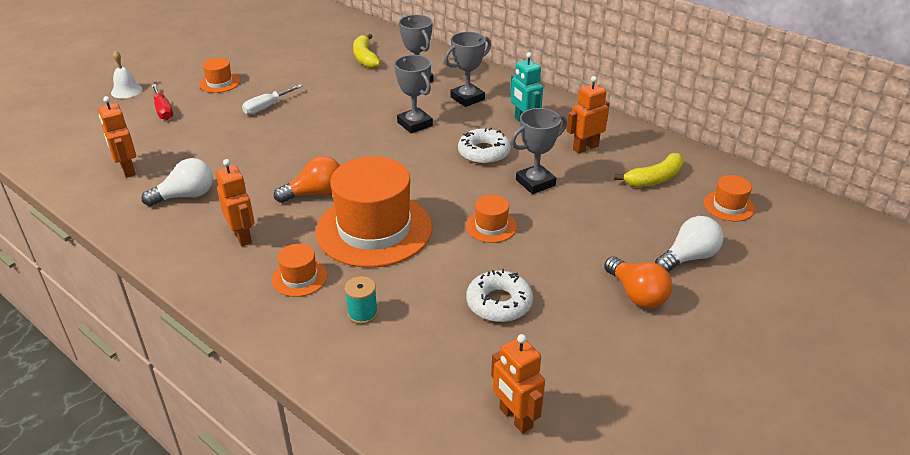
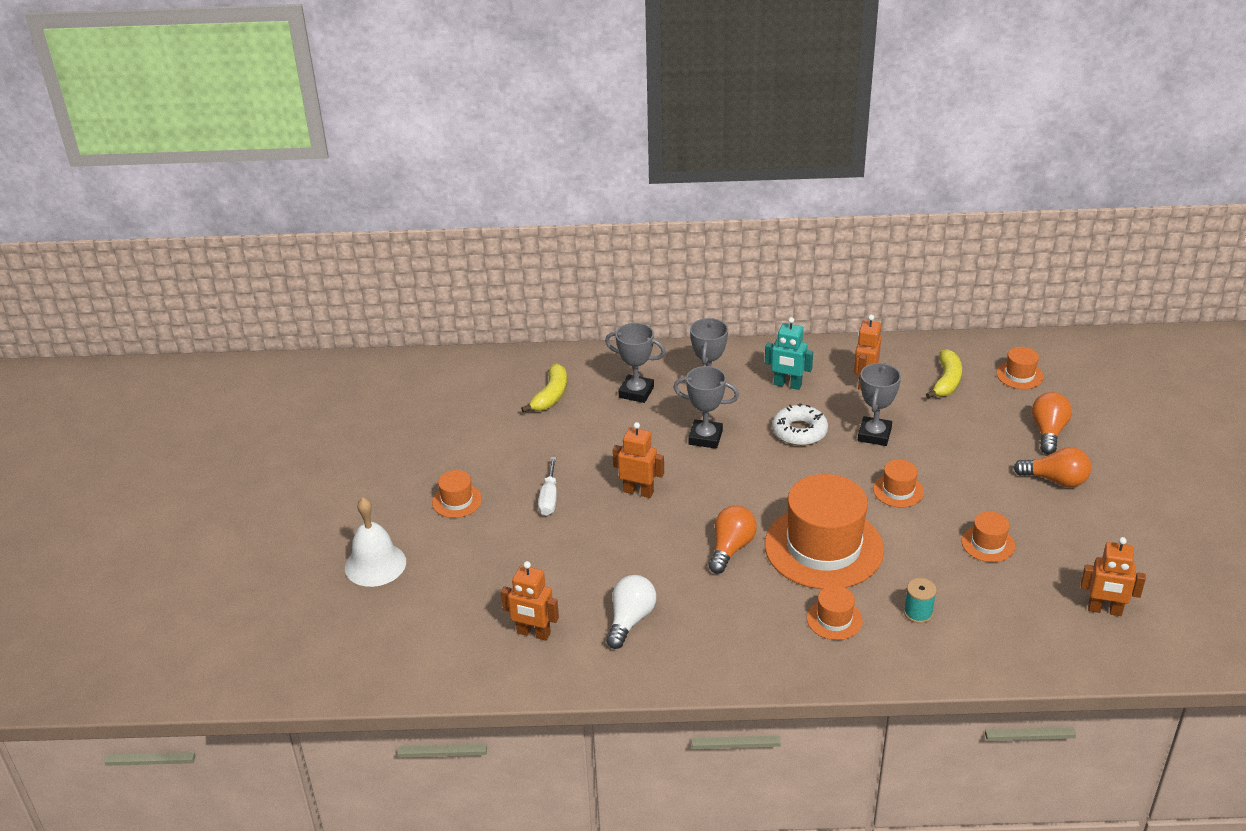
camera: 40 degrees left, 0 degrees up
(126, 91) = (375, 564): white bell -> white bell, size x1.58
(163, 110) = (455, 560): red screwdriver -> none
(242, 236) = (737, 619): orange robot -> orange robot (638, 491)
(365, 58) = (551, 395): yellow banana -> yellow banana turned 105 degrees counterclockwise
(499, 303) = (988, 544): white donut -> orange hat
(688, 257) = (1048, 432): white light bulb -> orange light bulb

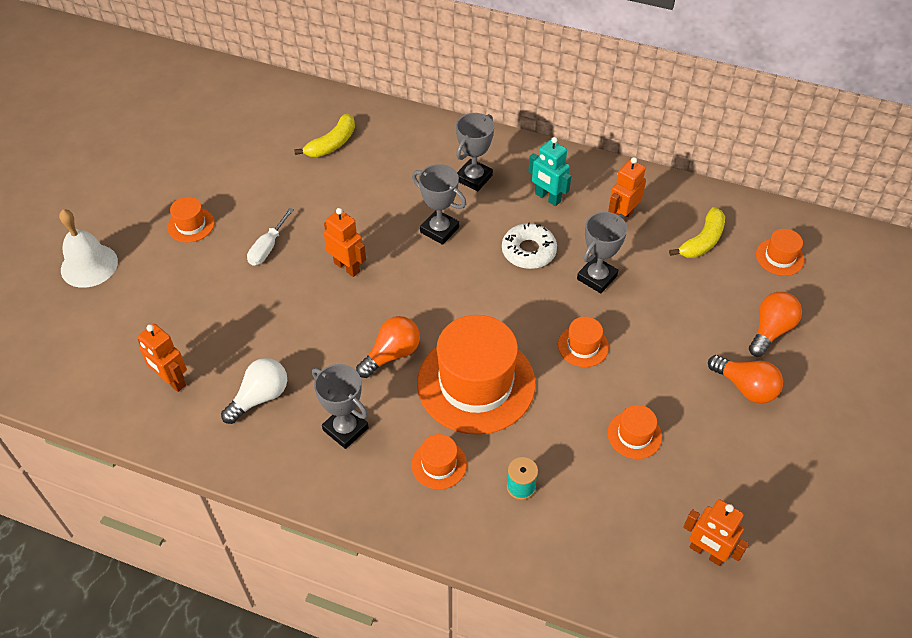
camera: 20 degrees right, 15 degrees up
(636, 392) = (407, 163): grey trophy -> grey trophy (345, 429)

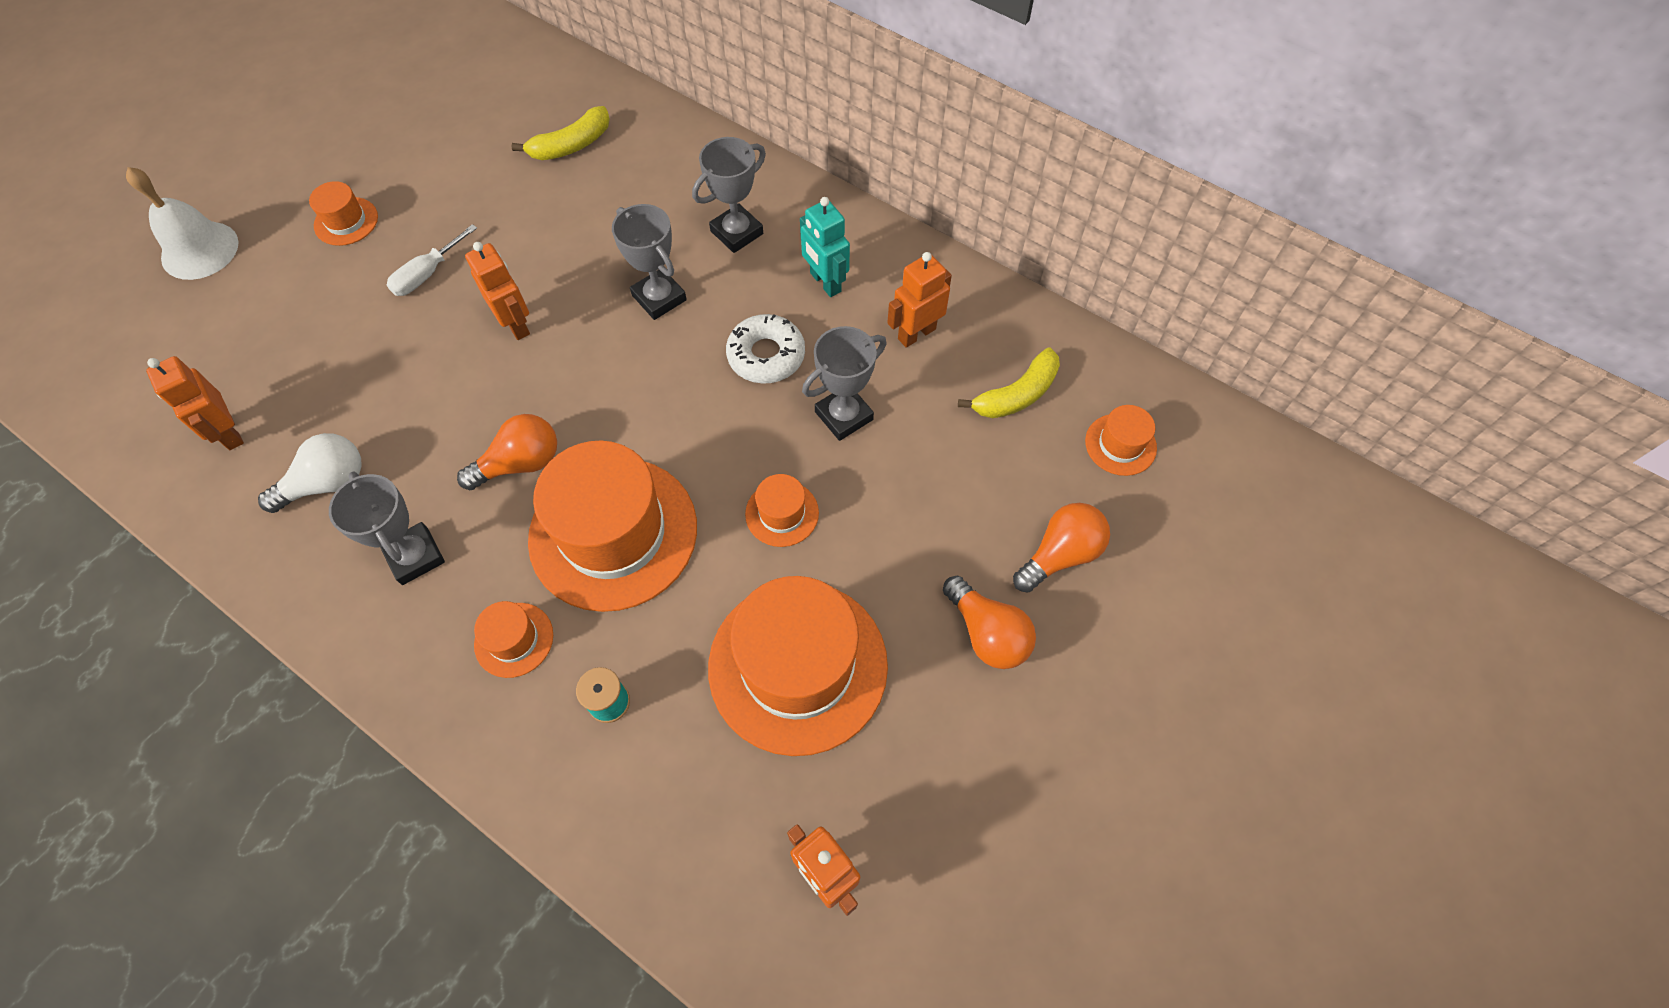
camera: 15 degrees right, 10 degrees up
(634, 435) = (798, 666): orange hat -> orange hat, size x2.26

